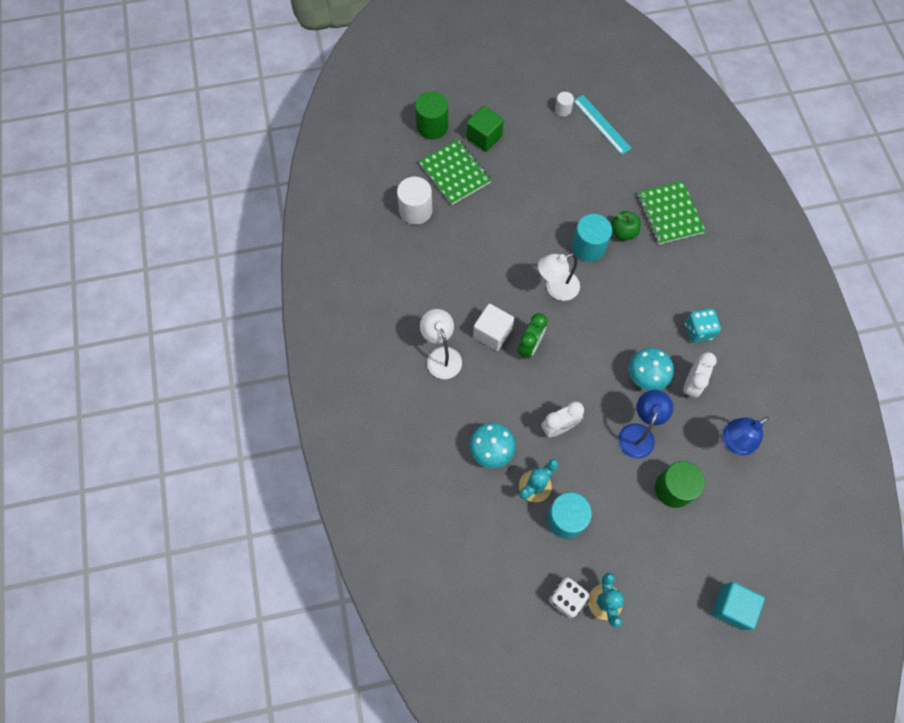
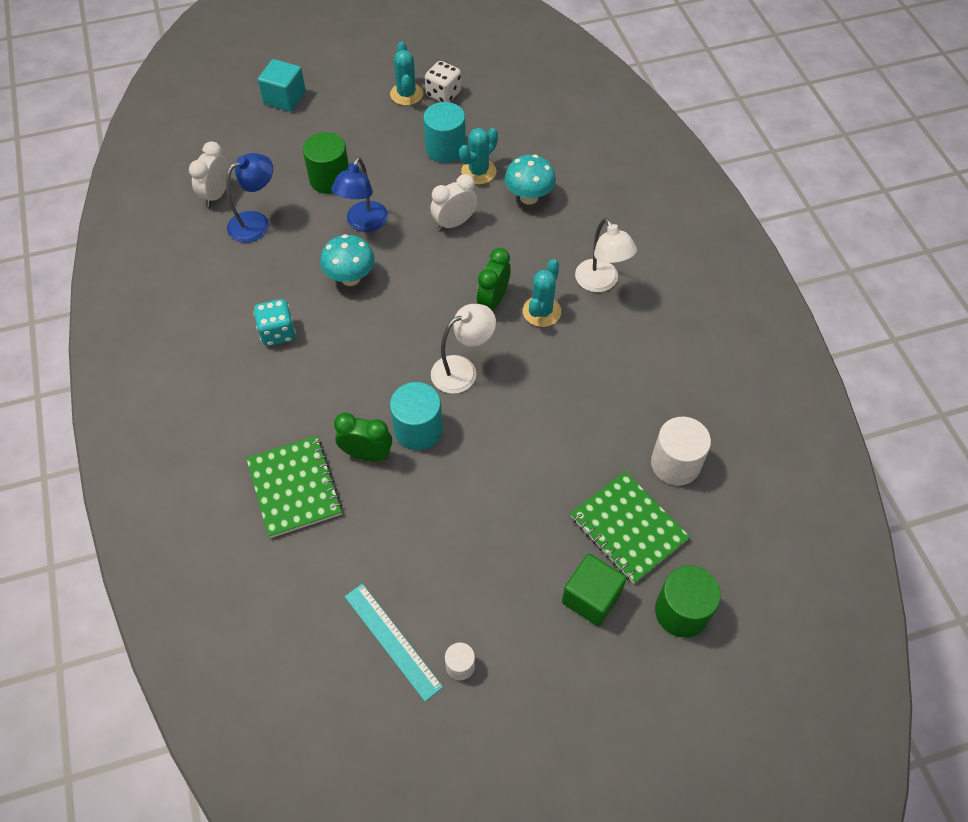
camera: 175 degrees right, 10 degrees down
(492, 333) = (541, 311): white cube -> turquoise cactus
(623, 232) = (367, 454): green apple -> green clock
(691, 384) = (295, 274): white clock -> white clock (217, 194)

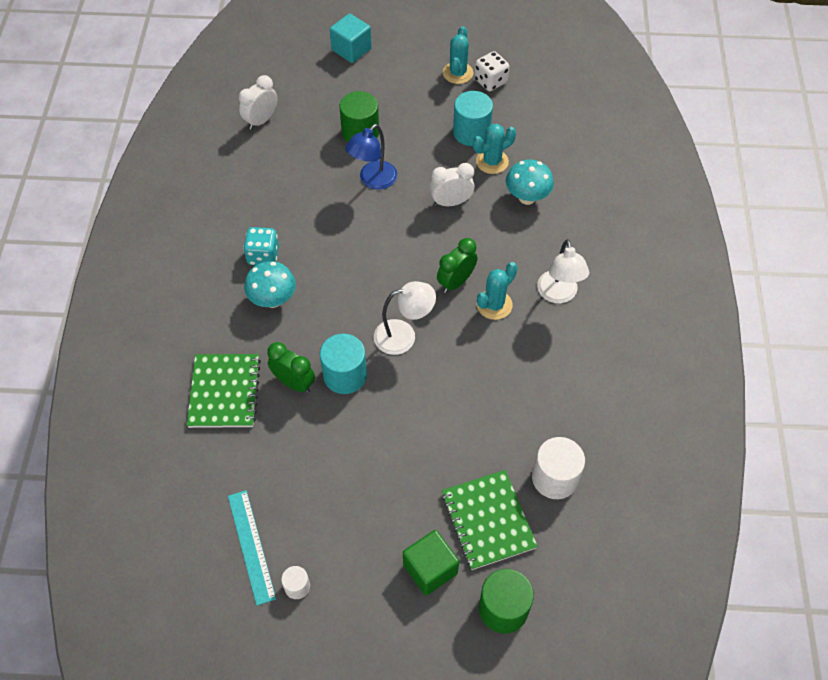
camera: 20 degrees right, 0 degrees up
(256, 222) = (283, 154): blue lamp -> none
(350, 278) = (342, 226): turquoise mushroom -> turquoise mushroom (273, 300)

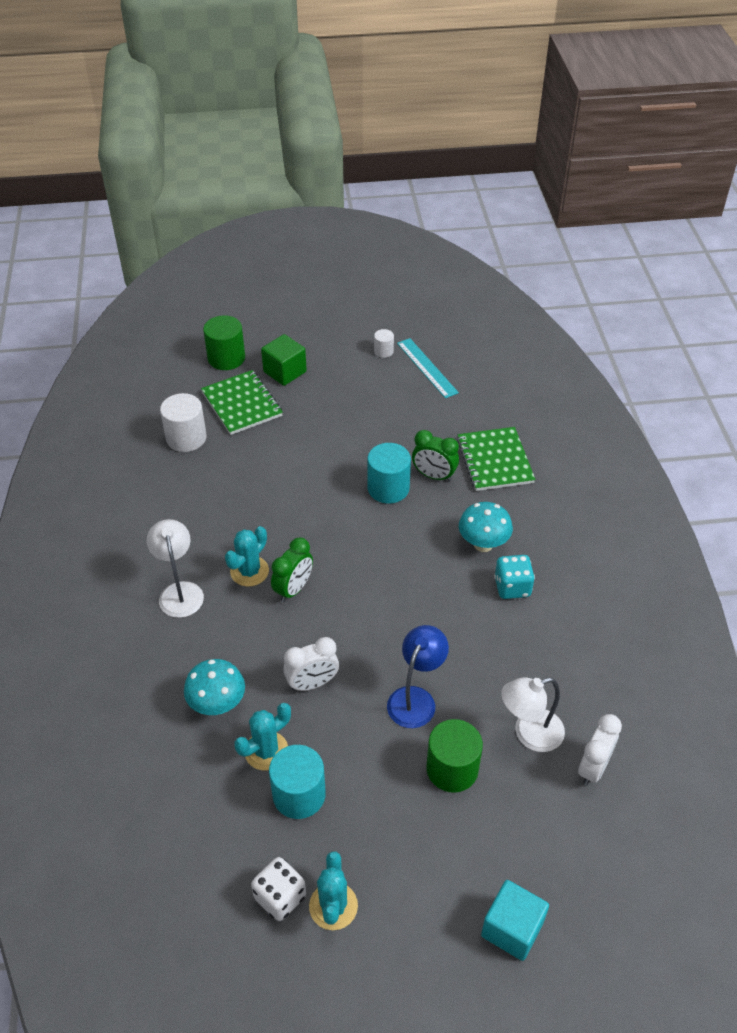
camera: 170 degrees right, 10 degrees down
(404, 335) = (339, 529): white lamp -> white lamp (529, 734)

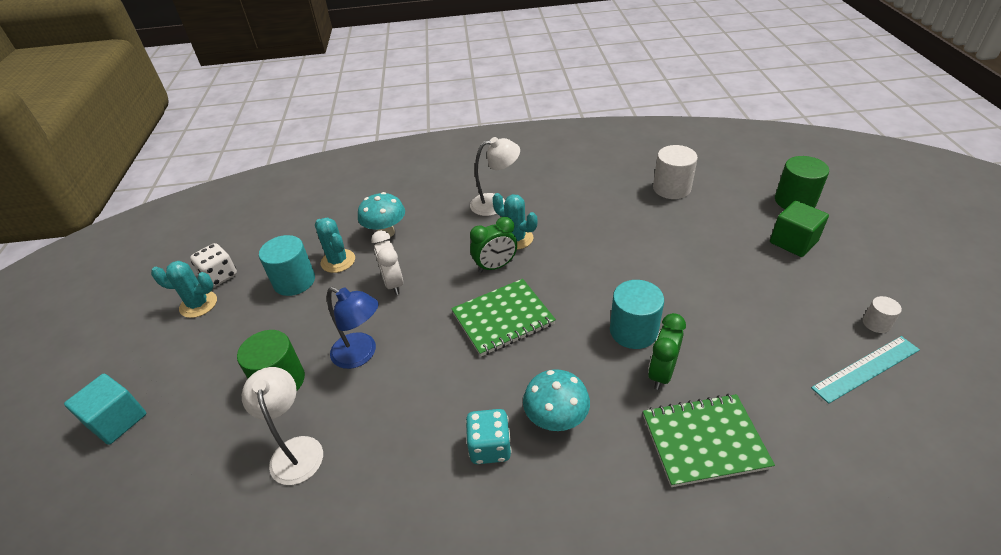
camera: 95 degrees right, 5 degrees down
(242, 404) = (729, 217): green notebook -> green notebook (503, 319)
(293, 589) = (495, 266): green clock -> green clock turned 60 degrees counterclockwise
(593, 767) = (236, 511): white clock -> none

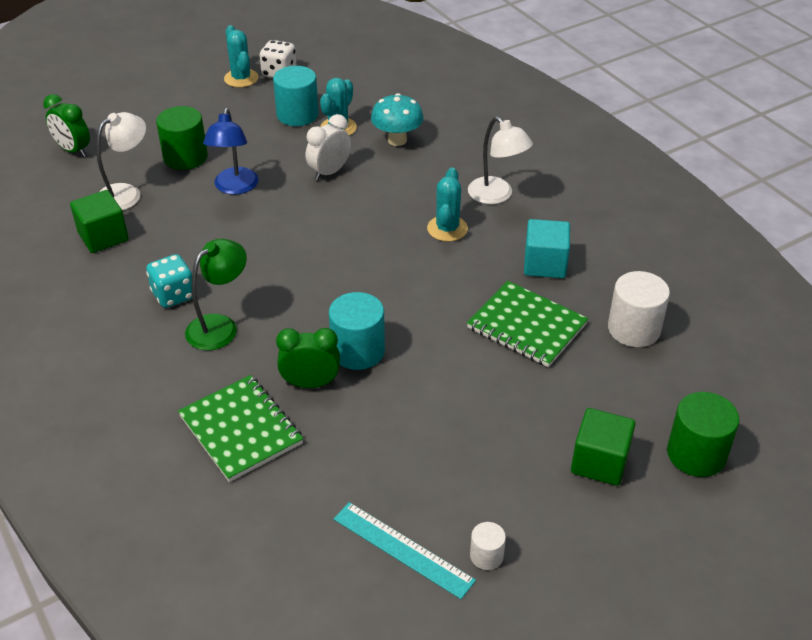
camera: 60 degrees right, 0 degrees up
(117, 420) = (114, 99): turquoise cube -> turquoise cube (545, 264)
(353, 491) = (103, 237): none -> green cube
(495, 266) = (394, 228): green clock -> green clock (73, 150)
(503, 319) = (324, 256): green notebook -> green notebook (526, 326)
(556, 420) = (220, 326): turquoise mushroom -> green lamp

